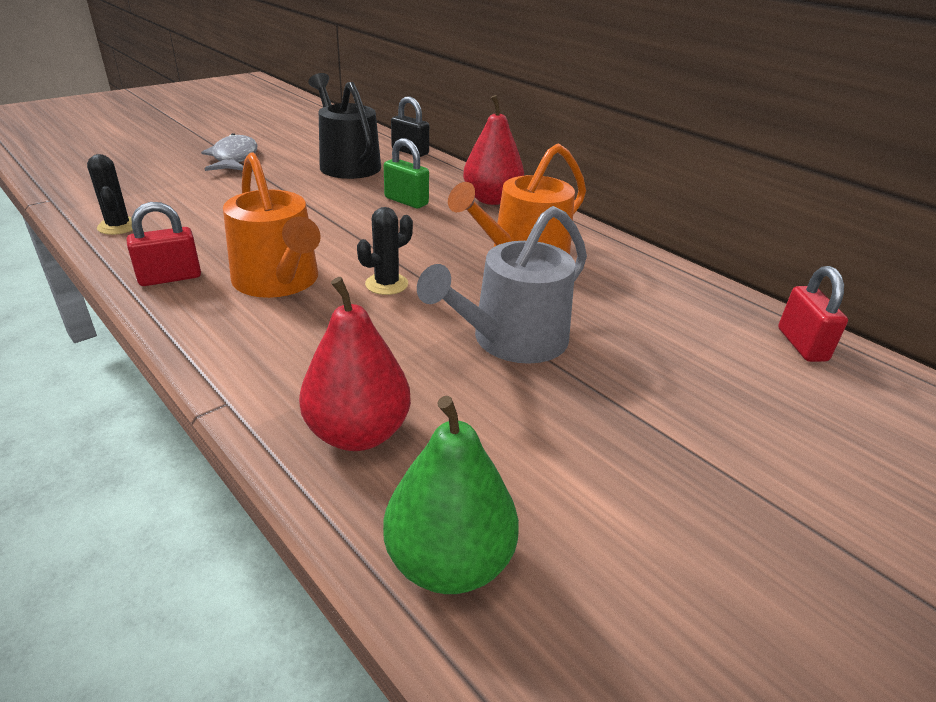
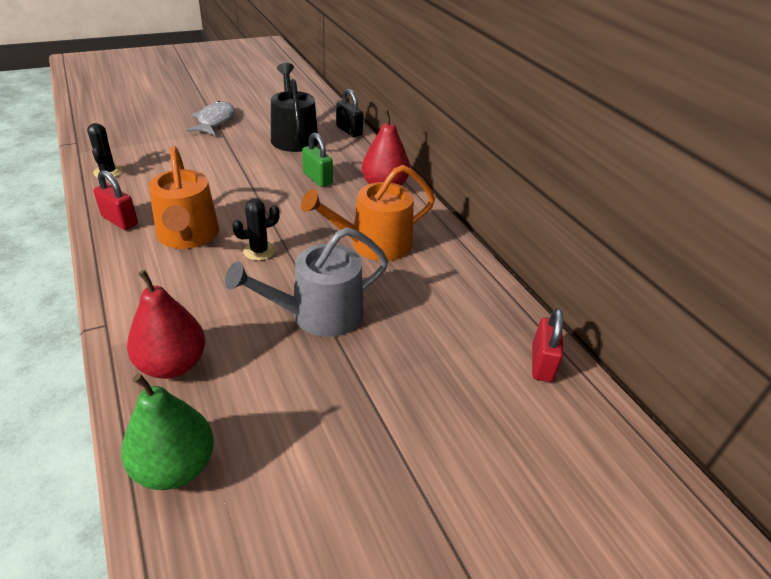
camera: 15 degrees right, 5 degrees up
(170, 278) = (119, 220): red padlock -> red padlock turned 45 degrees clockwise

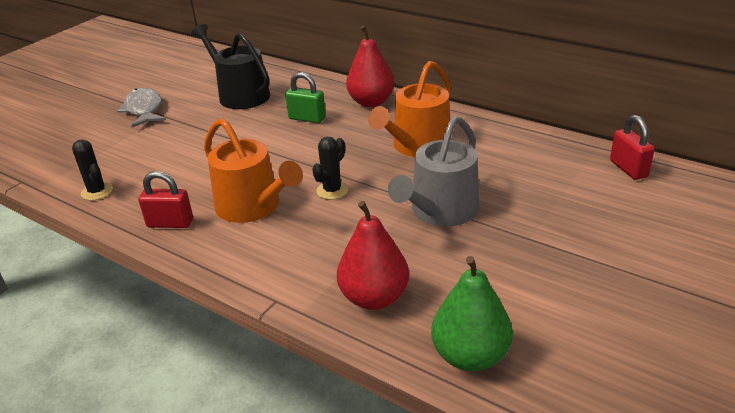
camera: 25 degrees left, 5 degrees down
(349, 131) = (284, 71): black padlock -> none

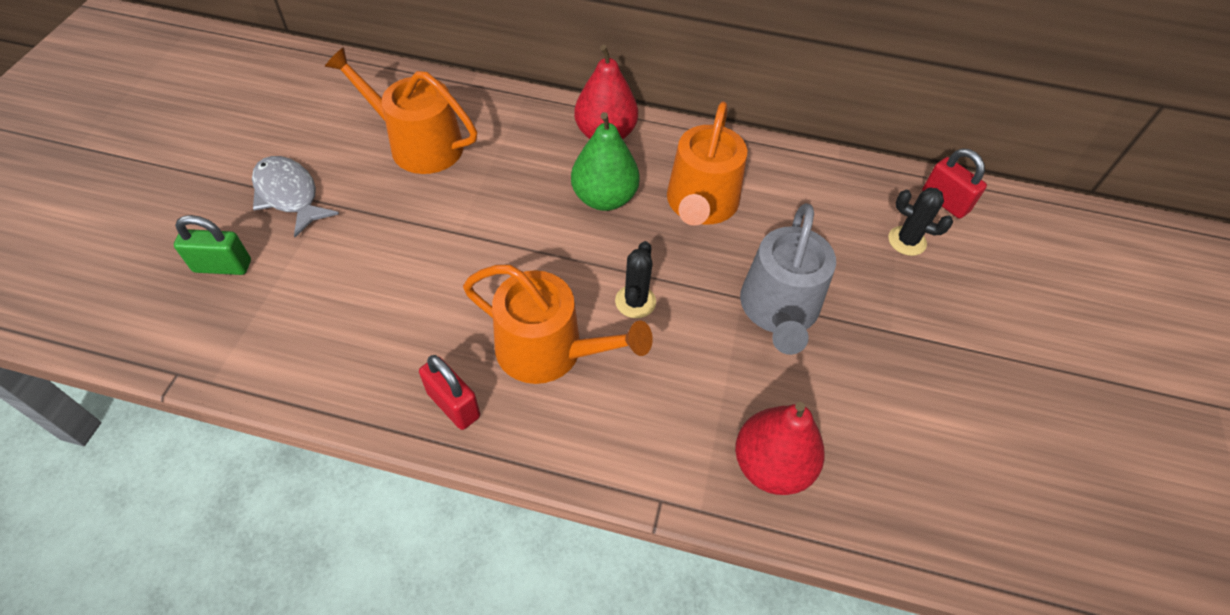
camera: 25 degrees left, 20 degrees up
(97, 191) = (311, 369): black cactus -> black cactus (907, 241)
(170, 223) = (453, 405): red padlock -> red padlock turned 60 degrees clockwise
(240, 95) = (418, 144): black watering can -> orange watering can
(307, 118) = (536, 177): green padlock -> green padlock (222, 266)
(470, 356) = (911, 522): green pear -> green pear (604, 198)

